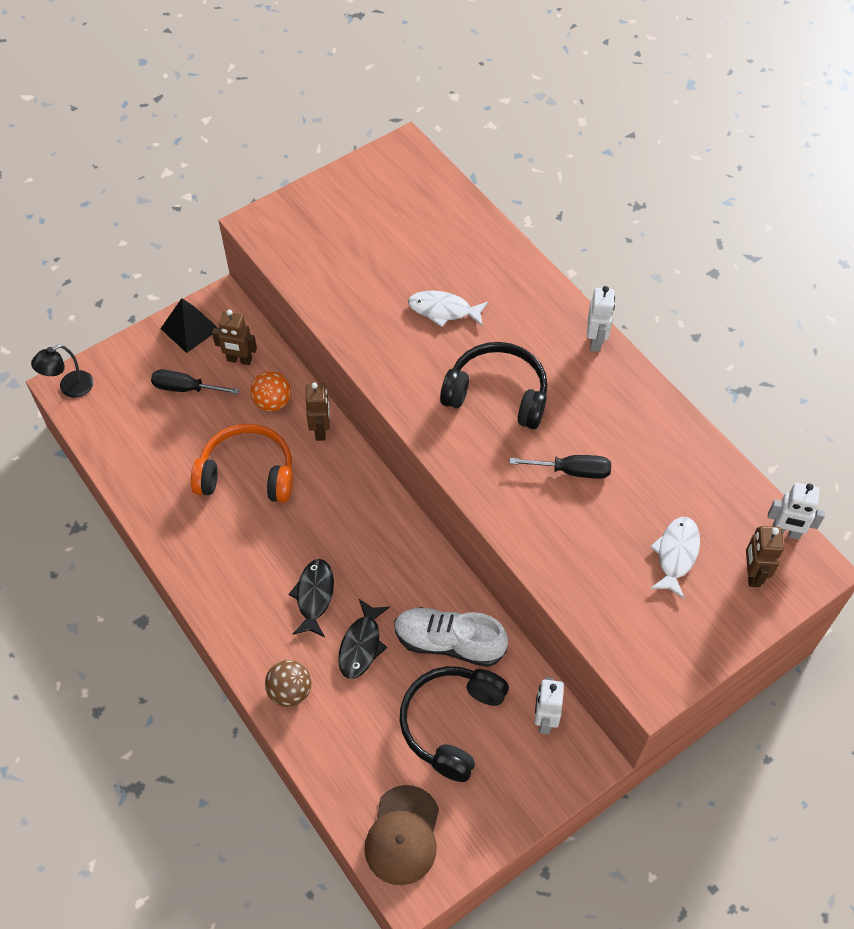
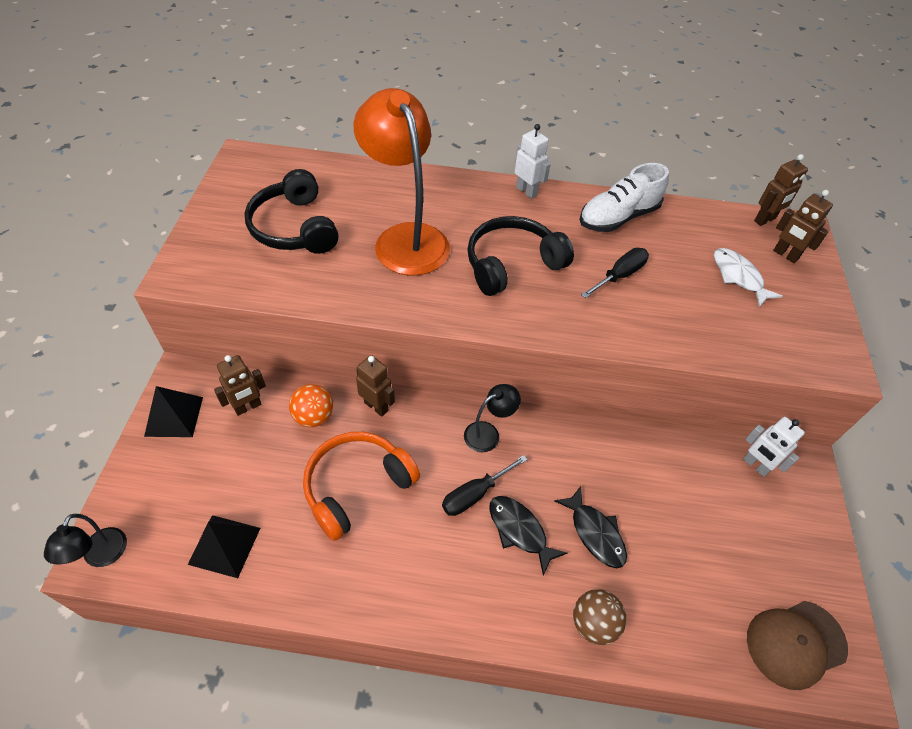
camera: 50 degrees left, 5 degrees down
(136, 441) = (224, 545): none -> black pyramid
(185, 388) = (224, 465): black screwdriver -> black screwdriver (475, 494)
(374, 516) = (488, 433): none -> black lamp
(403, 835) = (795, 643): brown cap -> brown cap turned 105 degrees clockwise
(443, 310) = (405, 238): white fish -> orange lamp
(449, 643) = (643, 473): white shoe -> white shoe (618, 217)
(451, 723) = (715, 526): black headphones -> black headphones (294, 227)
(785, 532) = (765, 220): white robot -> brown robot

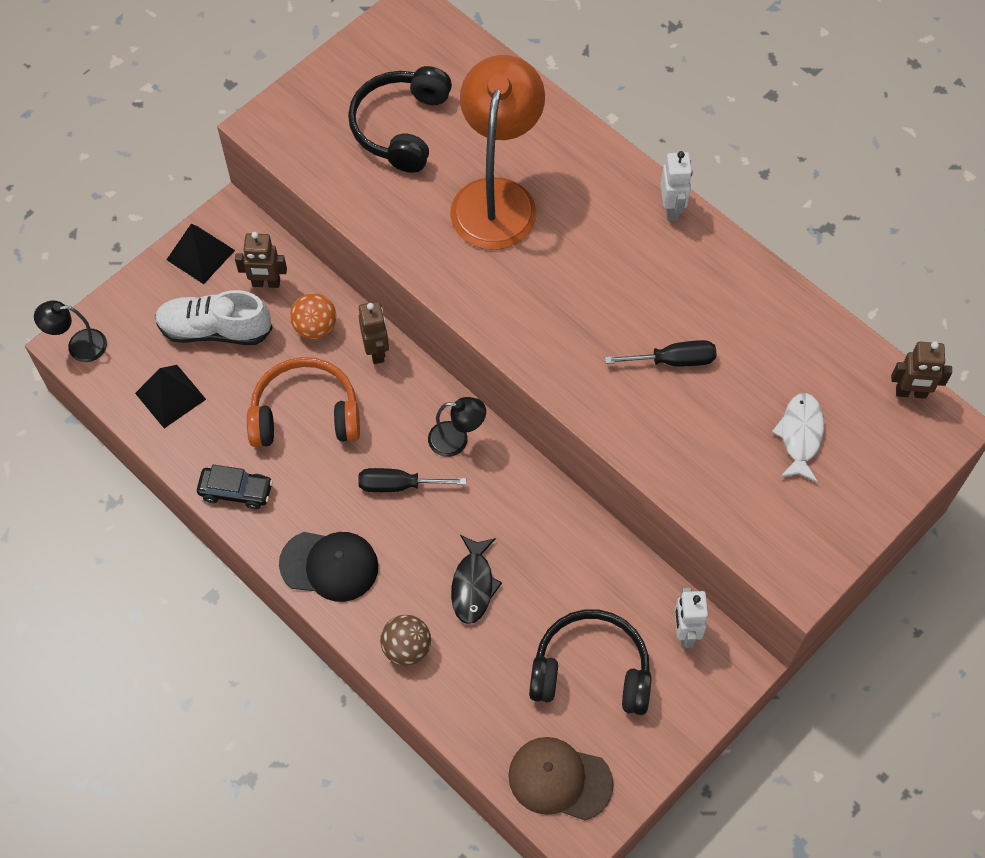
camera: 40 degrees right, 10 degrees up
(101, 556) = (78, 346): black lamp -> black lamp turned 45 degrees clockwise
(346, 590) = (236, 491): none -> black car
(475, 598) = (329, 565): none -> black cap
(512, 264) = (576, 286): black headphones -> black headphones (591, 670)
(519, 531) = (410, 540): black fish -> none
(618, 217) = (741, 295): white shoe -> white shoe (215, 330)
(785, 255) = (883, 444): brown robot -> none

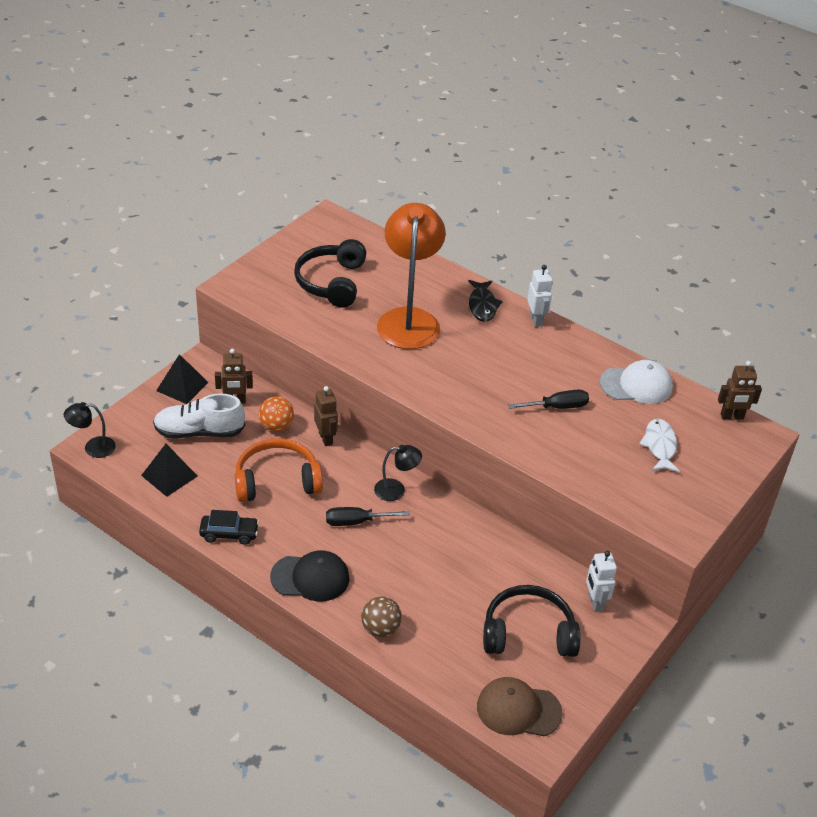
camera: 10 degrees left, 20 degrees down
(473, 585) = (425, 583): black fish -> black fish (482, 305)
(789, 331) = (636, 385): none -> white cap

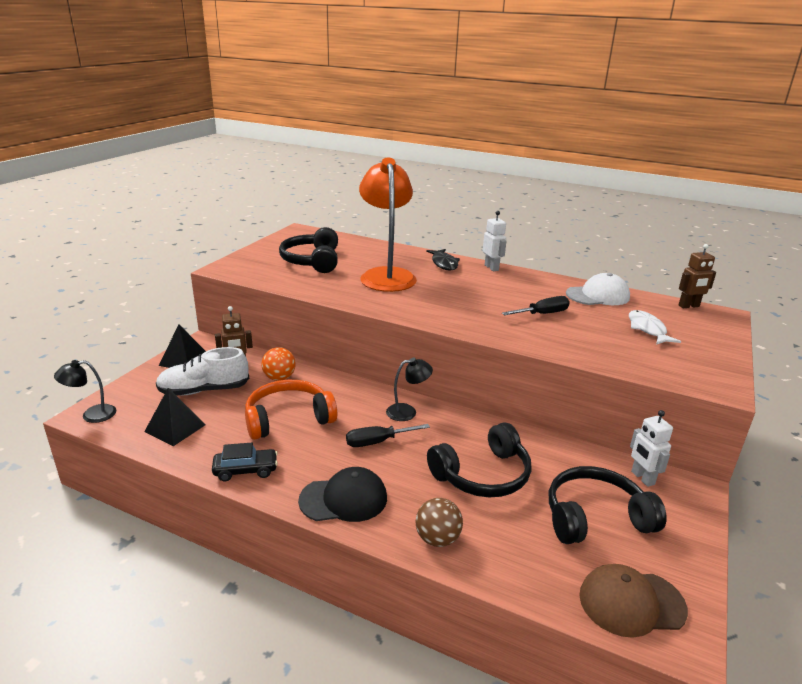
camera: 10 degrees left, 15 degrees down
(326, 438) = (328, 381): brown robot -> none
(444, 574) = (483, 475): none -> black headphones

